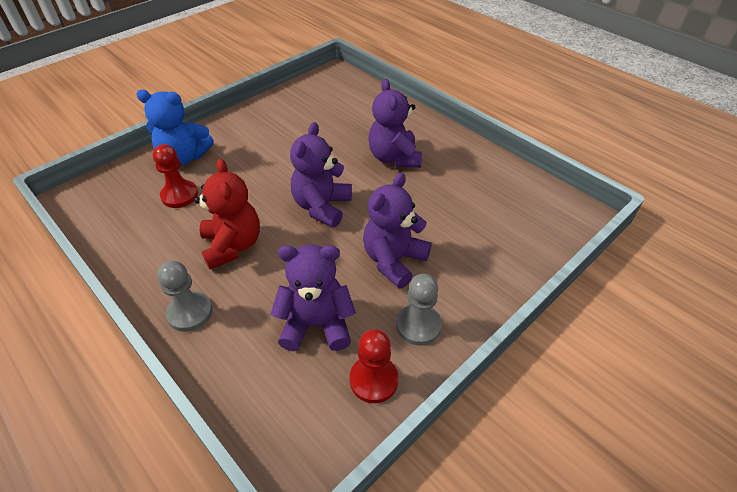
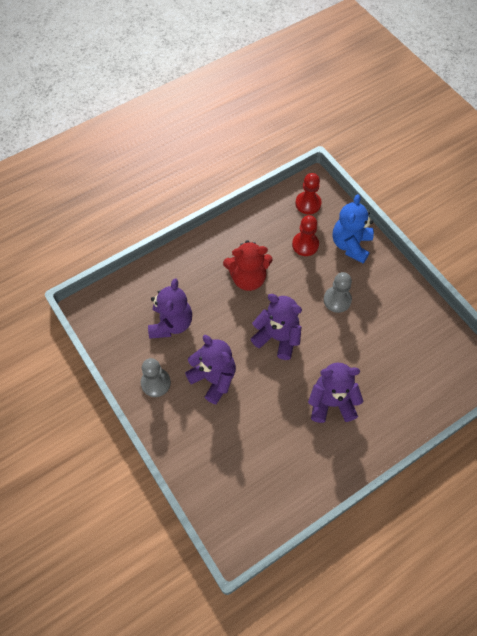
camera: 100 degrees right, 15 degrees up
(190, 312) = (196, 256): grey pawn -> grey pawn (337, 300)
(373, 380) = (125, 350): red pawn -> red pawn (308, 203)

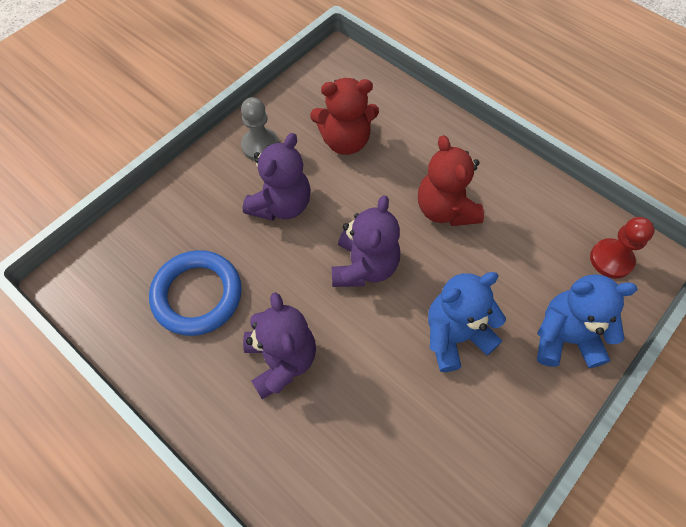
camera: 75 degrees right, 0 degrees up
(171, 323) = (345, 141): purple teddy bear -> red teddy bear
(272, 448) = (197, 295): none -> blue ring
(305, 244) = (534, 271): red pawn -> none
(337, 300) = (455, 335): grey pawn -> blue teddy bear

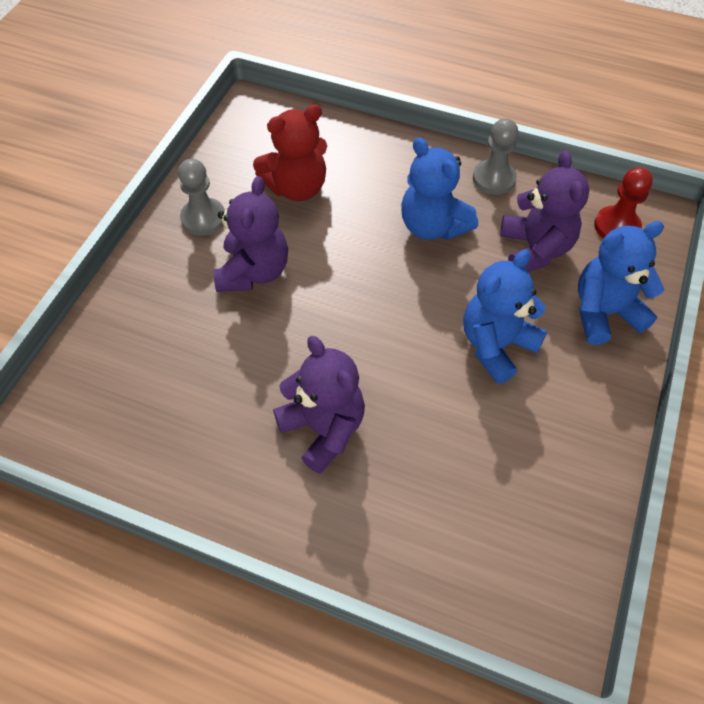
camera: 20 degrees left, 5 degrees down
(197, 295) = (198, 393): blue ring -> none
(364, 266) = (372, 307): purple teddy bear -> purple teddy bear (535, 249)
(445, 209) = (433, 226): red teddy bear -> blue teddy bear
(517, 181) = (494, 179): none -> grey pawn

